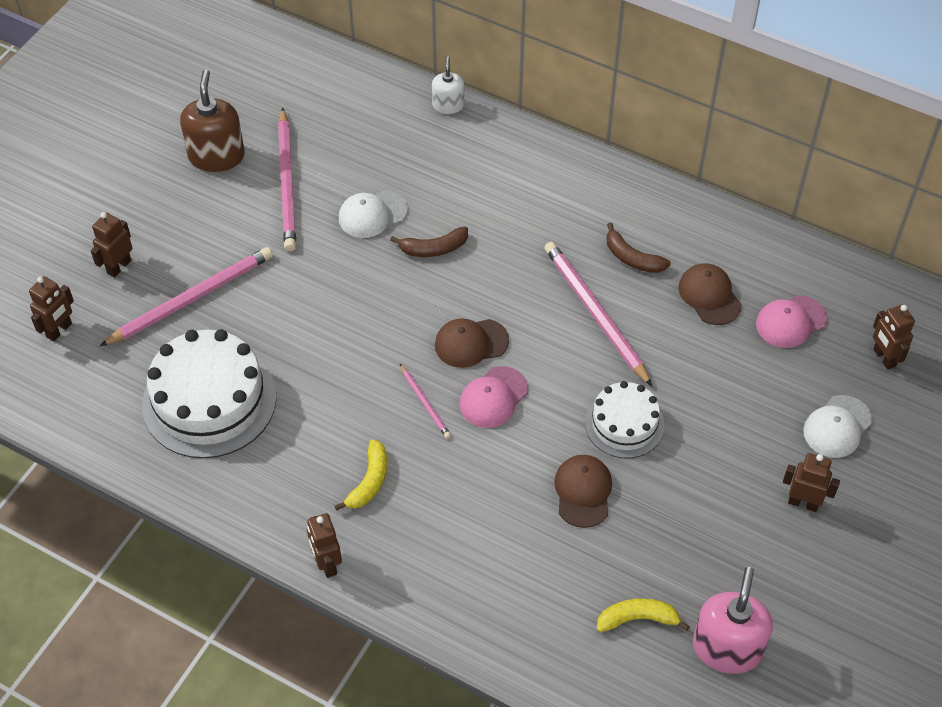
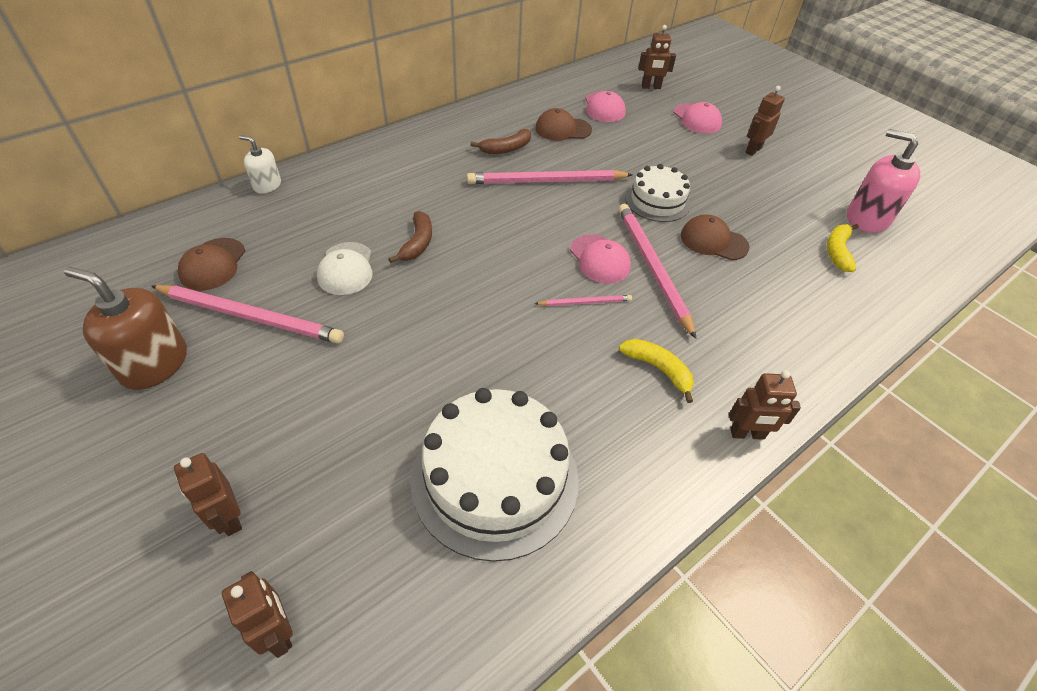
camera: 70 degrees left, 5 degrees down
(192, 299) = (338, 451): pink pencil -> pink pencil (652, 267)
(471, 343) = (535, 254): brown cap -> brown cap (213, 264)
(837, 427) = (697, 119): white cap -> pink cap

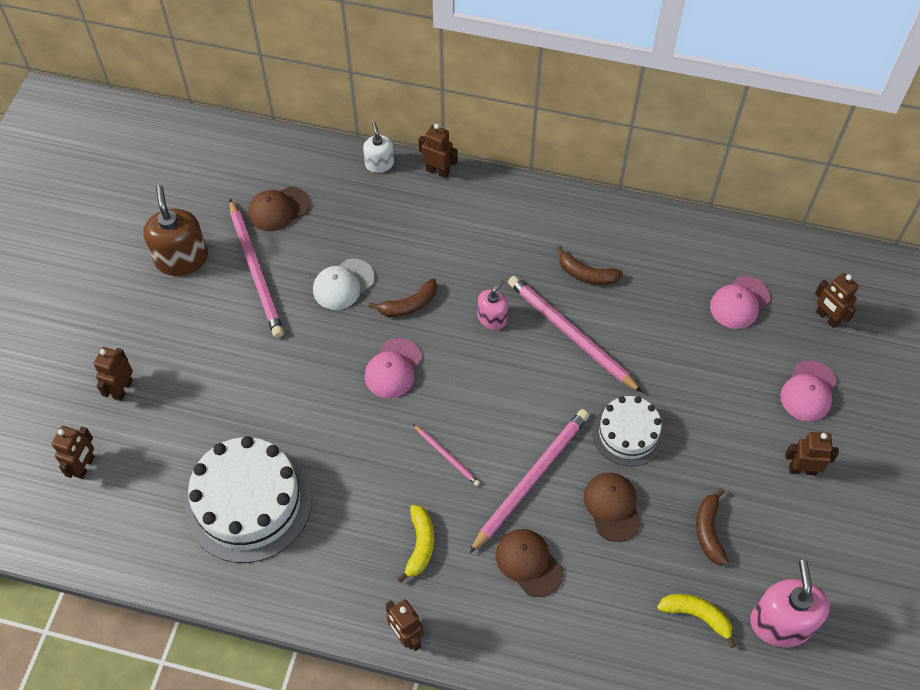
camera: 55 degrees right, 10 degrees up
(322, 162) = (438, 171): none -> brown robot
(486, 208) = (492, 318): none -> pink soap dispenser
(562, 129) = (663, 294): brown cap -> brown cap (528, 563)
(599, 259) = (506, 436): pink cap -> pink cap (393, 369)
(770, 209) = (709, 531): none -> brown banana
(838, 251) = (696, 616): yellow banana -> yellow banana turned 45 degrees clockwise

